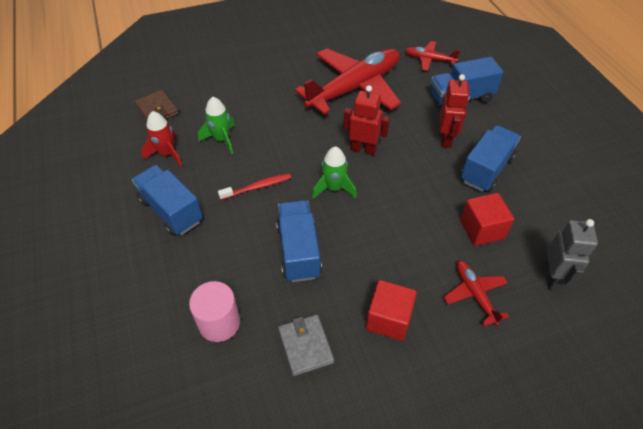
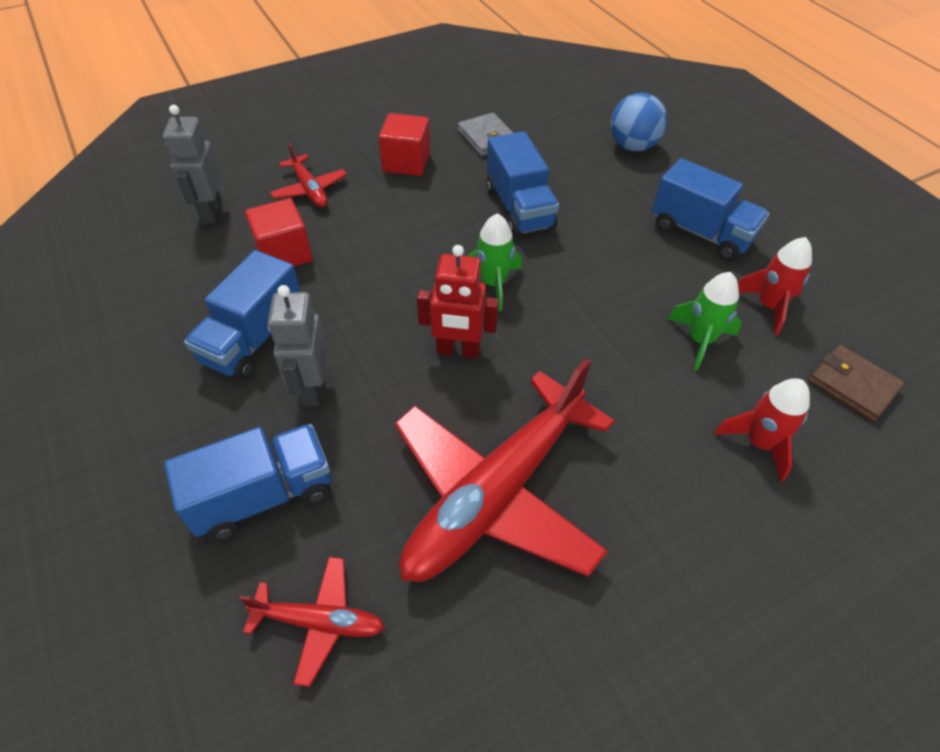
camera: 170 degrees right, 0 degrees up
(168, 314) = (633, 146): none -> blue ball
(219, 322) = (578, 145): pink cylinder -> none
(224, 92) = (759, 443): none -> red rocket
(257, 187) = (604, 273): red toothbrush -> none
(446, 139) = (312, 388): red robot -> grey robot

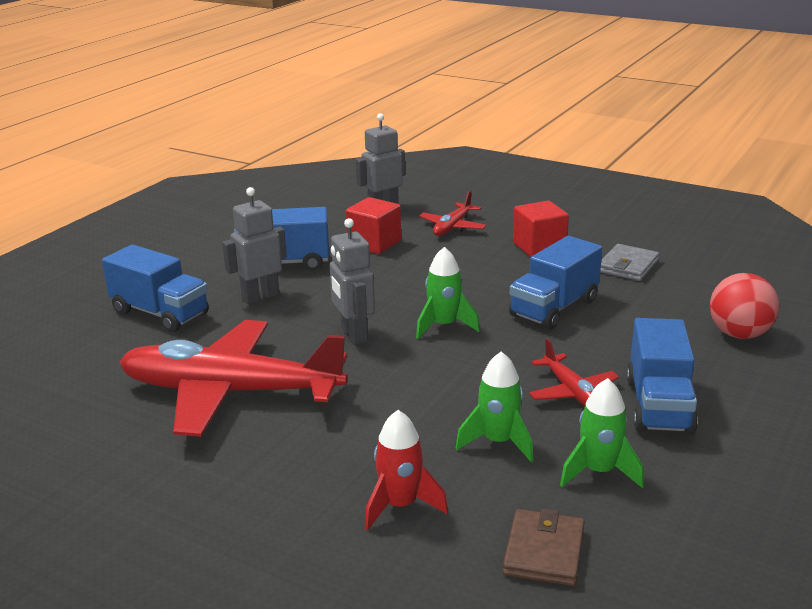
camera: 60 degrees right, 25 degrees down
(319, 622) = (82, 363): red plane -> red plane (572, 392)
(458, 350) = (353, 335): red robot -> grey robot
(633, 146) = (739, 334): blue ball -> red ball
(768, 306) = (599, 472): red rocket -> green rocket

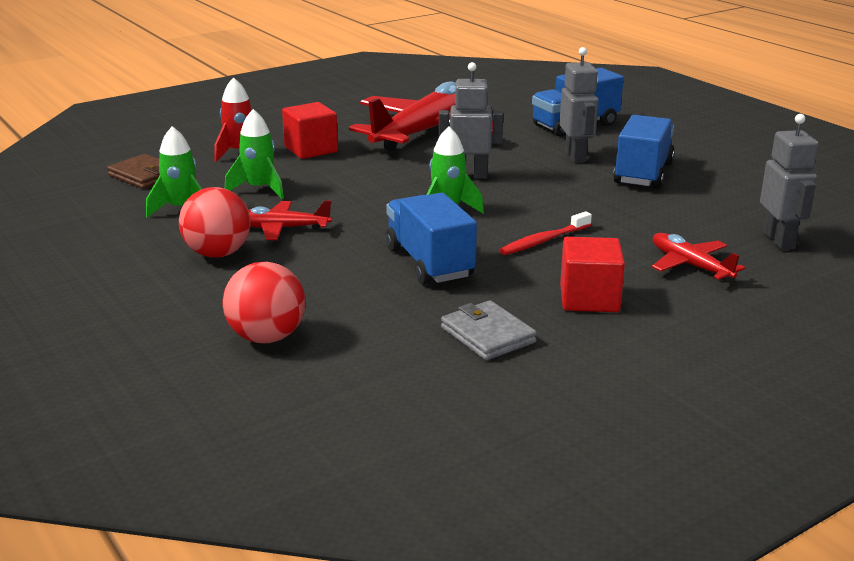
camera: 115 degrees right, 0 degrees up
(374, 243) = (667, 217): red cube -> red cube (311, 149)
(465, 276) = (544, 241): none -> red toothbrush
(658, 406) = (218, 254): blue truck -> red ball

